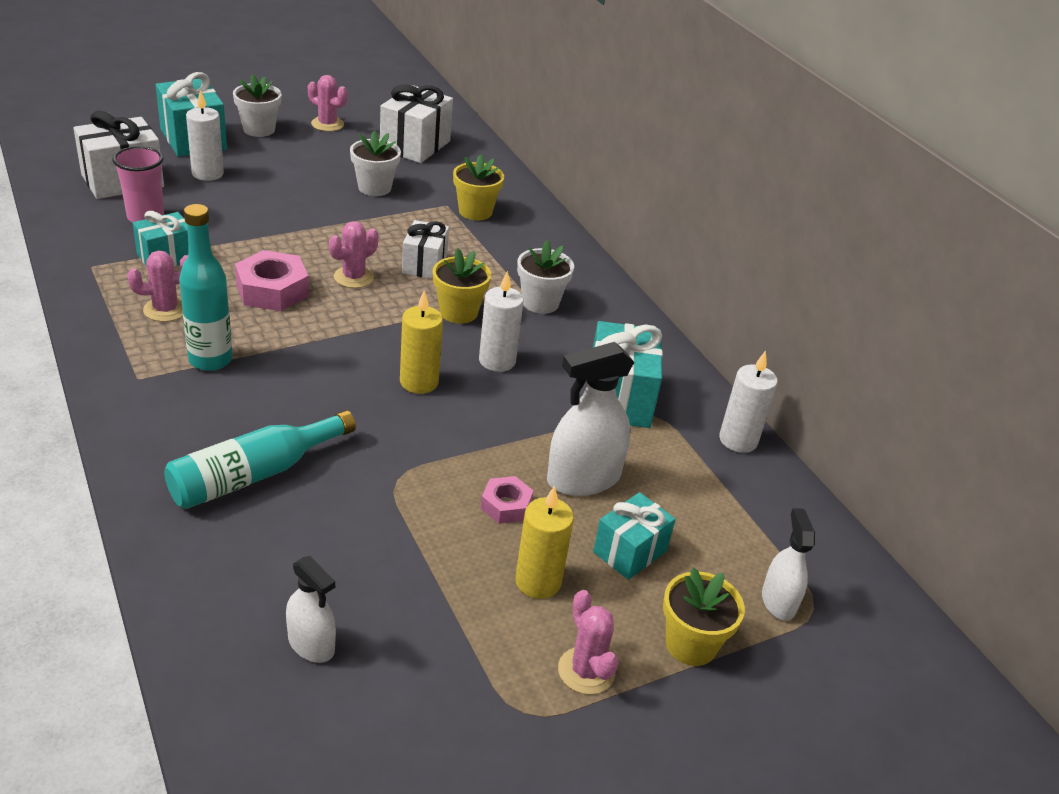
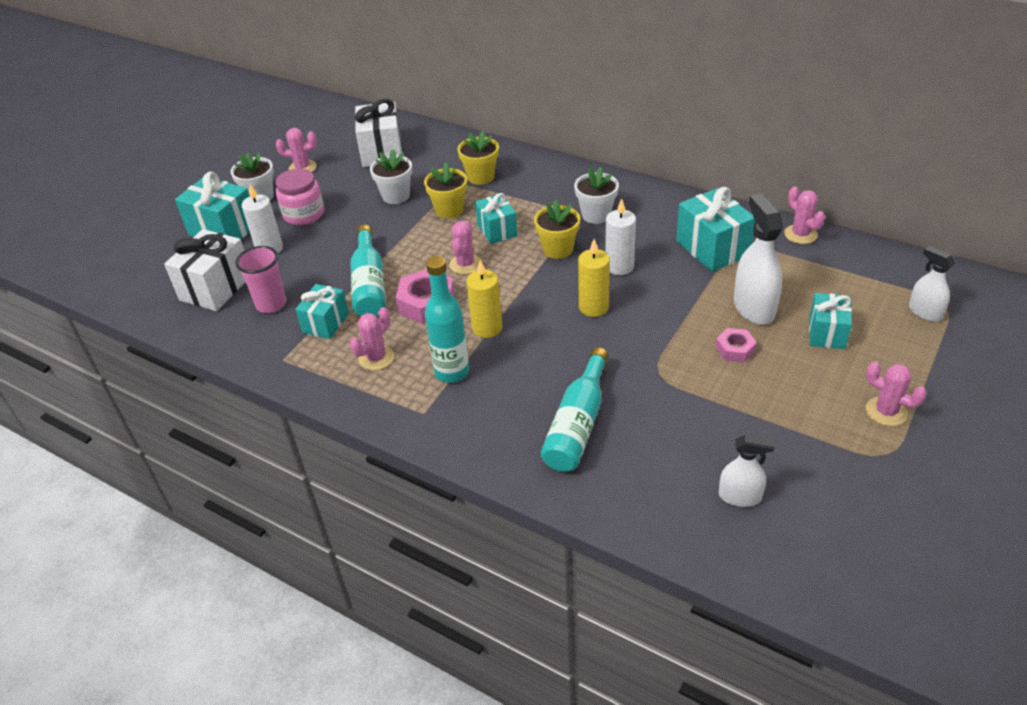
camera: 25 degrees left, 5 degrees up
(246, 247) = (369, 284): none -> turquoise bottle
(275, 161) = (304, 214): none -> pink jar
(424, 264) = (497, 230): white gift -> turquoise gift
(538, 581) = (804, 381): yellow candle -> yellow candle (487, 328)
(583, 479) = (753, 307): white spray bottle -> white spray bottle turned 135 degrees clockwise
(691, 644) = (914, 363): yellow flower pot -> yellow flower pot (449, 210)
(738, 440) = (800, 234): white candle -> pink cactus

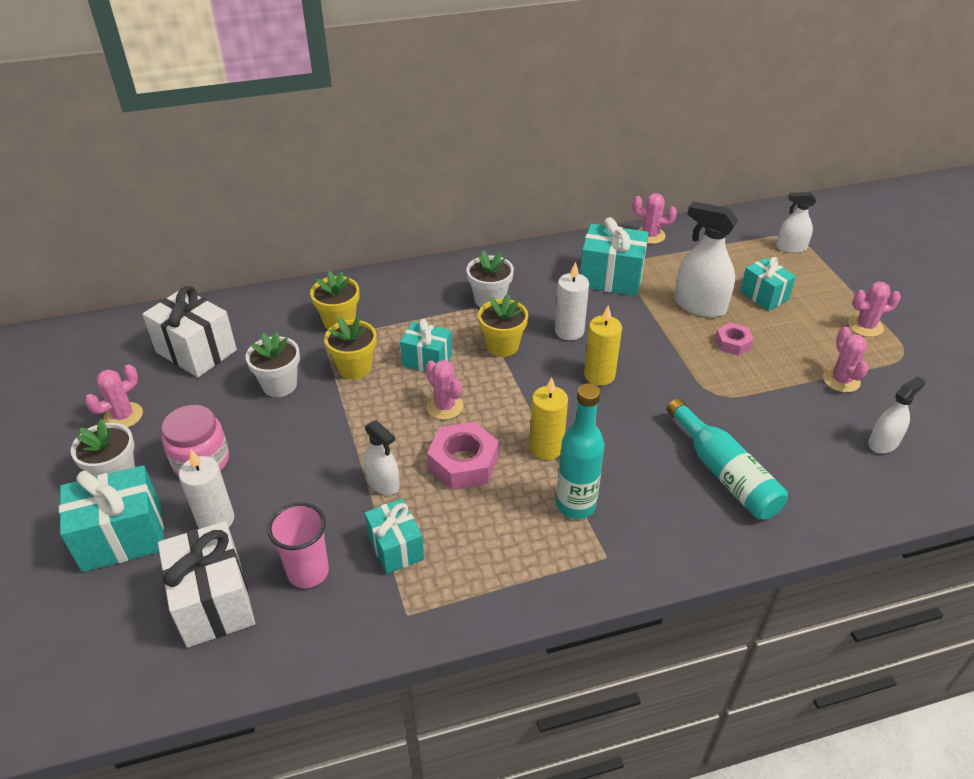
camera: 50 degrees left, 0 degrees up
(369, 284) = (383, 483): turquoise bottle -> white spray bottle
(376, 358) = (494, 543): pink cactus -> pink cactus (841, 380)

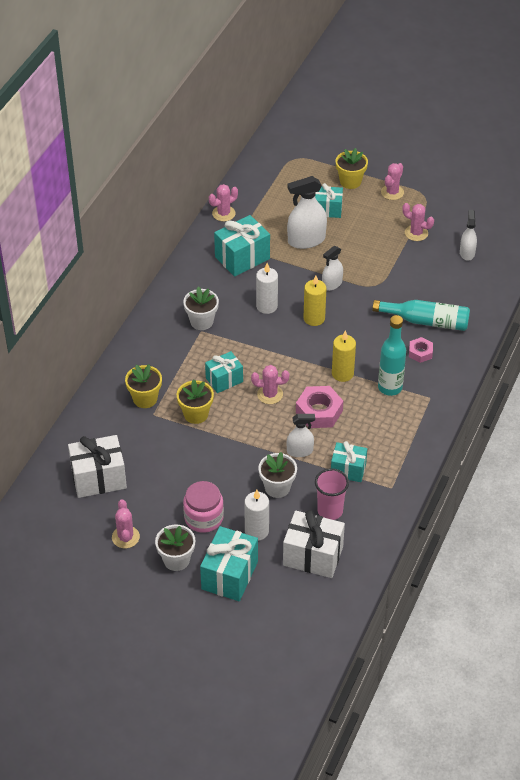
camera: 50 degrees left, 5 degrees up
(279, 385) = (174, 454): white flower pot -> white flower pot (277, 487)
(502, 346) = (247, 341): yellow flower pot -> yellow flower pot (350, 181)
(732, 343) = (348, 250): pink nut -> pink nut (420, 352)
(790, 248) = (303, 167): white spray bottle -> white spray bottle (332, 284)

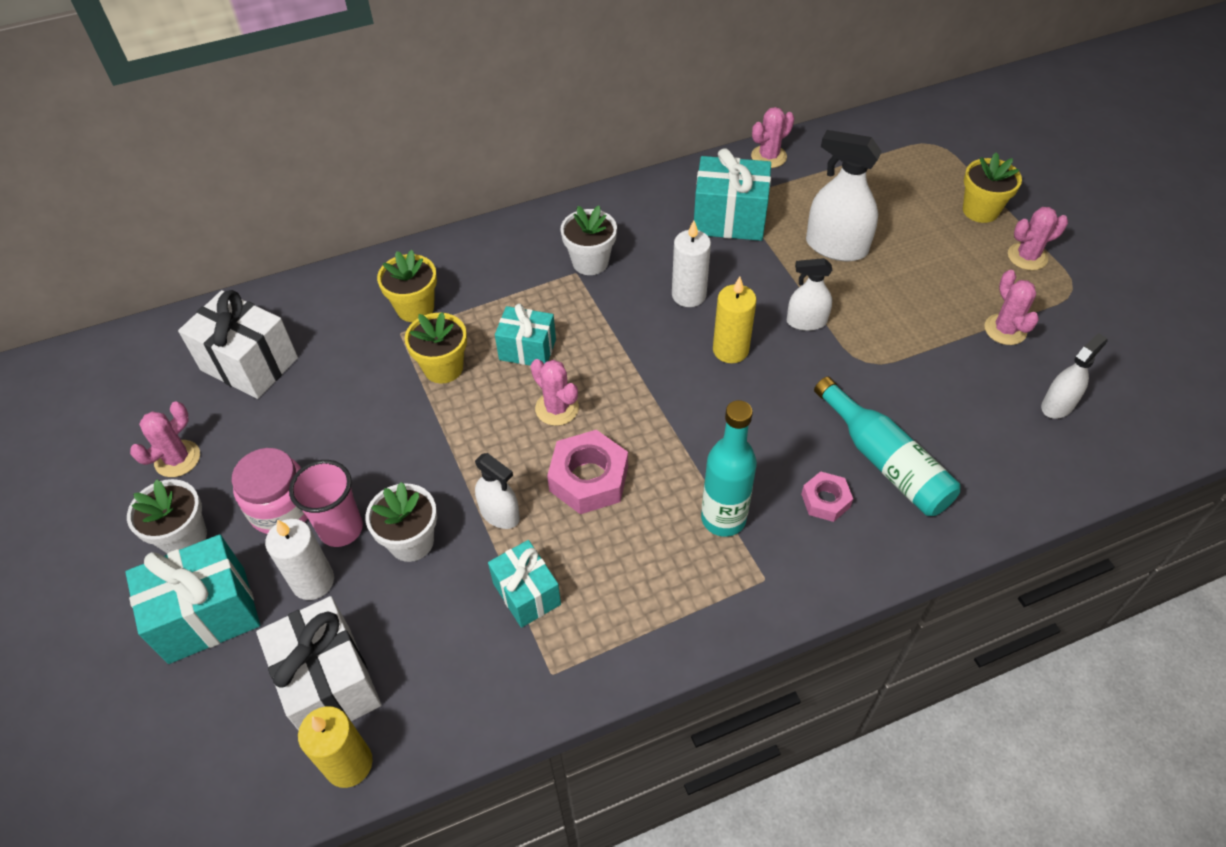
camera: 45 degrees right, 5 degrees up
(223, 213) = (768, 157): pink cactus -> pink cactus turned 45 degrees counterclockwise
(327, 210) = (908, 227): turquoise gift -> none
(330, 511) = (431, 635): pink cup -> pink cup (341, 529)
(342, 374) = (681, 450): yellow candle -> yellow candle (349, 764)

